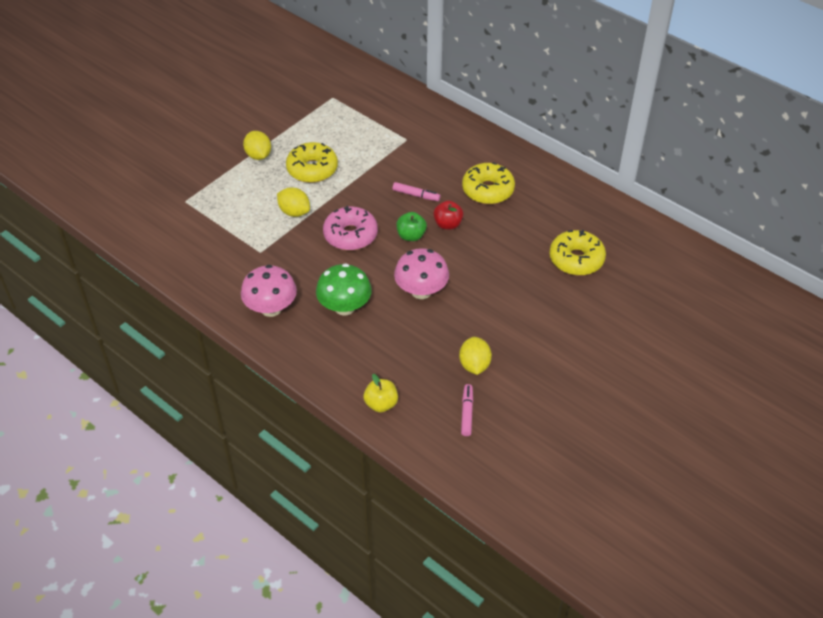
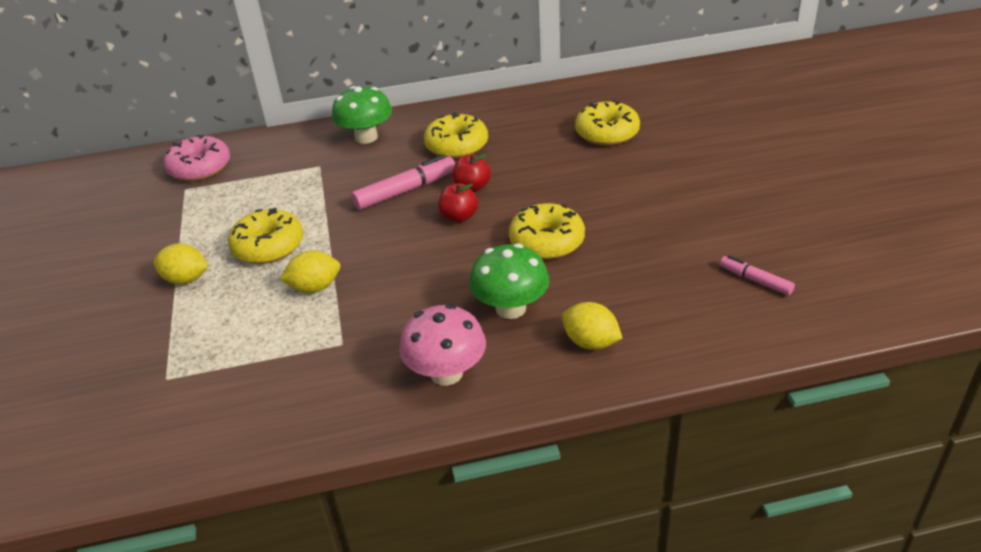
camera: 50 degrees left, 10 degrees down
(350, 235) = (405, 259): pink donut -> pink donut (200, 168)
(381, 404) = (690, 341): yellow apple -> none
(411, 236) = (459, 217): green apple -> red apple
(416, 195) = (405, 191): pink marker -> pink marker, size x1.73
(421, 291) = (547, 242): pink mushroom -> yellow donut
(457, 141) = (366, 137): none -> green mushroom
(474, 365) = (689, 248): yellow lemon -> yellow lemon (590, 342)

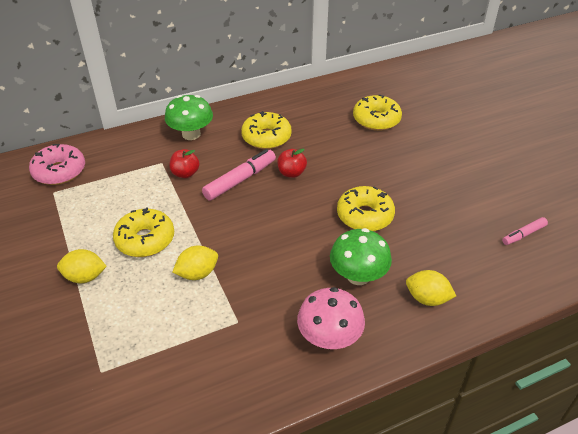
camera: 15 degrees left, 5 degrees up
(459, 217) = (290, 200): red apple -> red apple (185, 173)
(755, 280) = (523, 234): pink marker -> pink marker turned 60 degrees counterclockwise

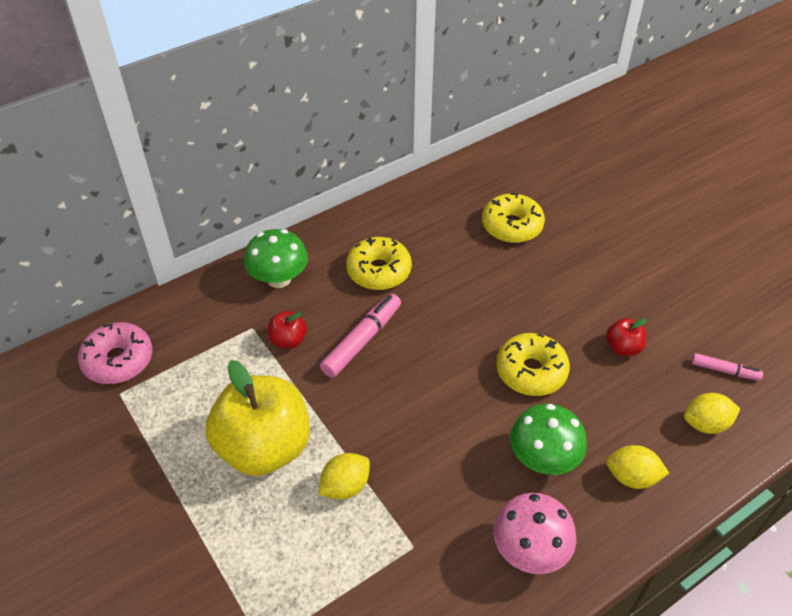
camera: 10 degrees left, 5 degrees up
(85, 277) = (202, 514): yellow lemon -> yellow lemon (705, 424)
(145, 240) = (264, 447): yellow donut -> yellow apple
(291, 173) = (425, 321): red apple -> red apple (623, 348)
(523, 234) = (724, 370): pink marker -> pink marker turned 120 degrees counterclockwise

